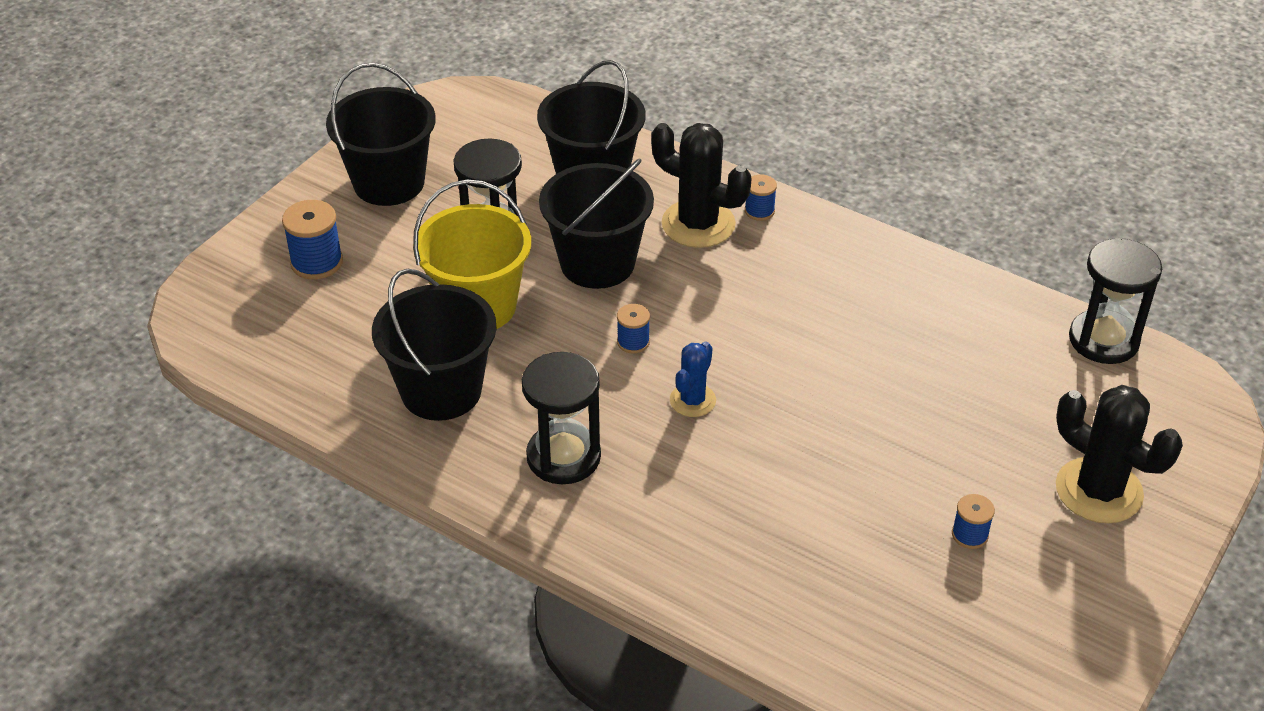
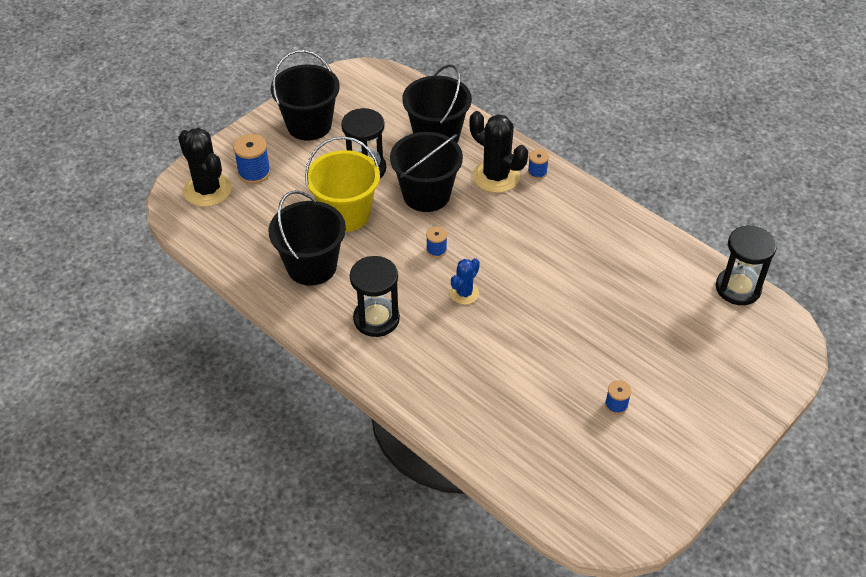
camera: 10 degrees right, 5 degrees up
(1098, 491) = (706, 388): black cactus -> black cactus (207, 190)

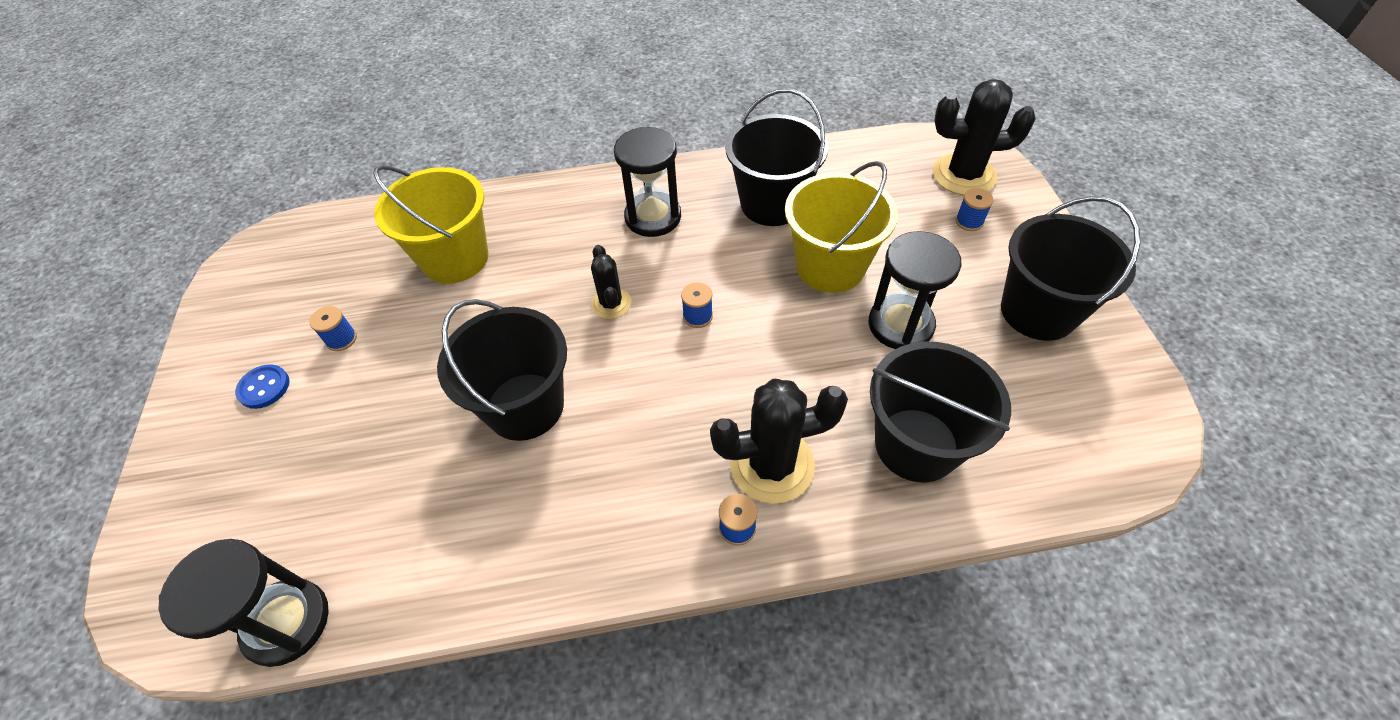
camera: 130 degrees right, 5 degrees up
(254, 172) = (969, 222): blue spool -> blue spool, size x0.60
(426, 195) = (800, 361): black bucket -> black bucket (525, 406)
(464, 293) = (611, 303): blue cactus -> black cactus
(507, 399) = (455, 258): none -> yellow bucket
(679, 412) = (264, 387): none -> blue button

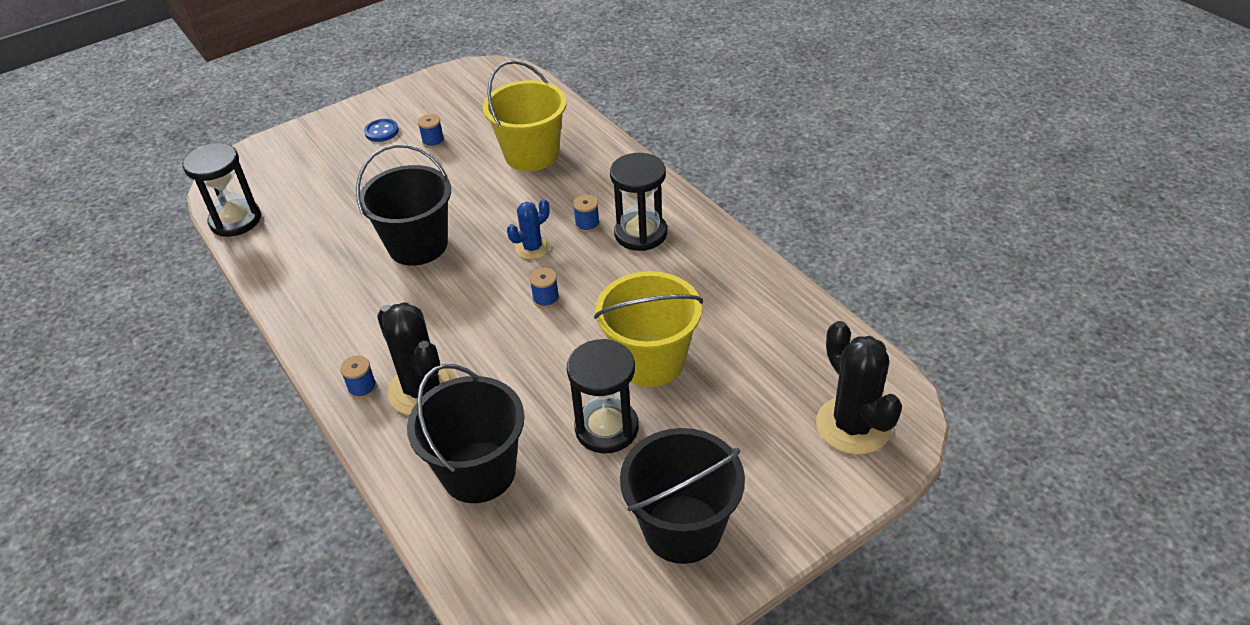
camera: 65 degrees right, 10 degrees down
(611, 303) = (532, 248): black cactus -> blue cactus
(772, 204) = (707, 298): black bucket -> none
(969, 222) = (780, 446): blue spool -> blue spool (587, 224)

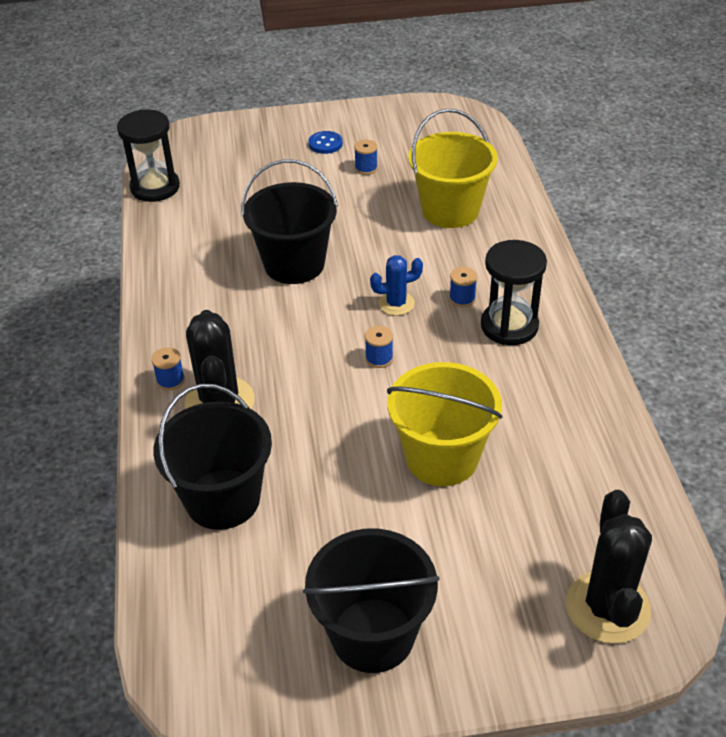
camera: 25 degrees right, 0 degrees up
(606, 428) = (360, 506): black hourglass -> none

